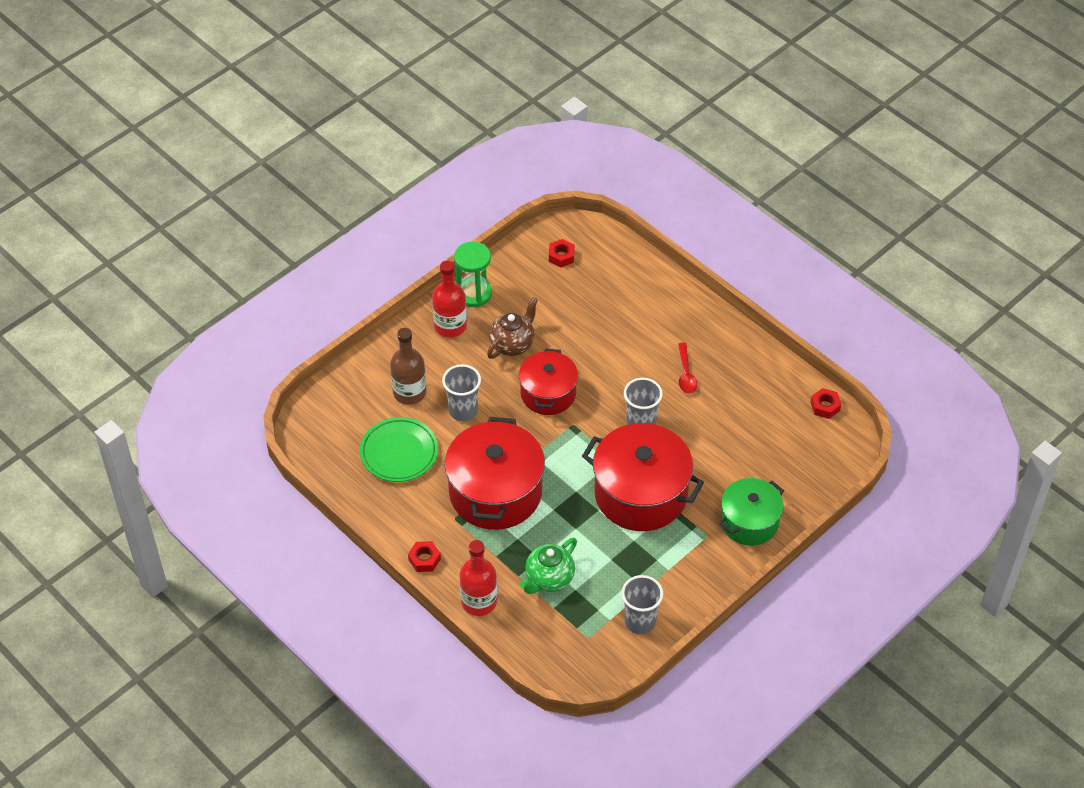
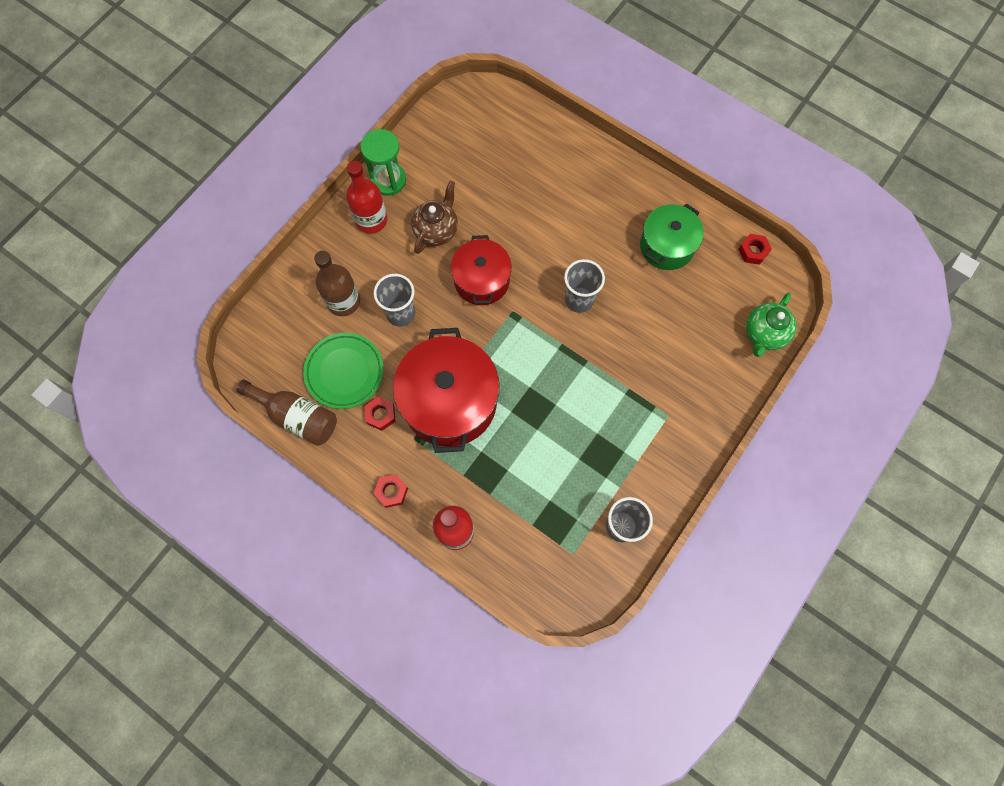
camera: 10 degrees left, 20 degrees up
(346, 483) = (297, 416): none -> brown bottle
(549, 579) = (521, 492): green teapot -> green teapot (764, 334)
(561, 256) = (467, 126): red nut -> red nut (380, 415)
(641, 494) = (594, 379): red pot -> none
(686, 374) = (612, 237): red spoon -> none
(749, 522) = (706, 393): green pot -> green pot (666, 246)

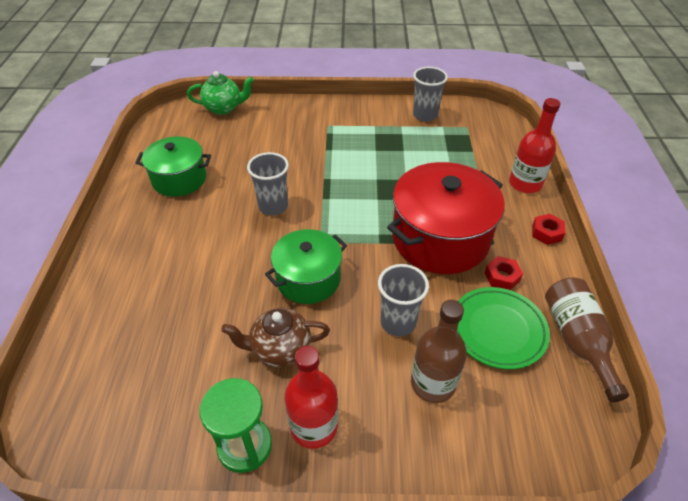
camera: 125 degrees left, 25 degrees down
(482, 280) = (308, 279): red pot -> green pot
(753, 251) = (153, 135): red nut -> none

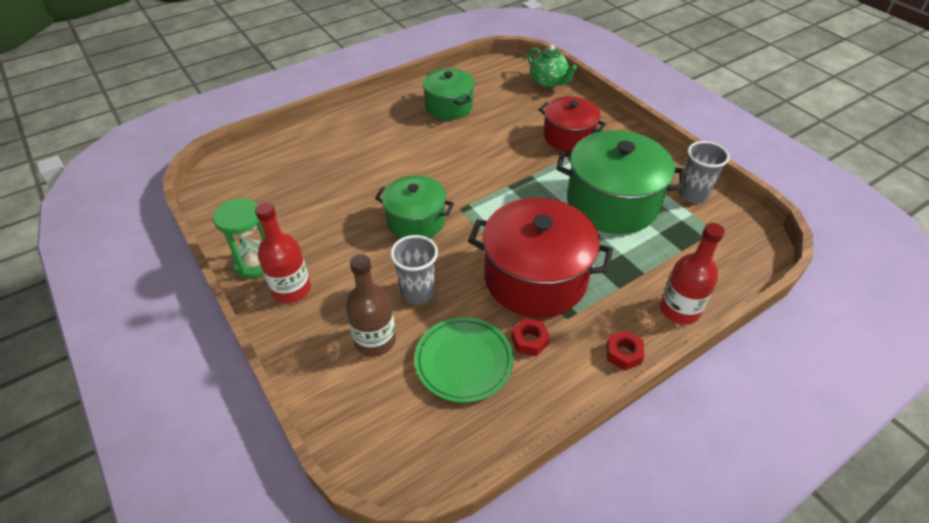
camera: 55 degrees right, 0 degrees up
(273, 206) = (470, 165): grey cup -> none
(280, 349) = (340, 240): brown teapot -> none
(302, 135) = (568, 137): none -> red pot
(397, 155) = (612, 203): none -> green pot
(577, 340) = (501, 427): brown bottle -> none

